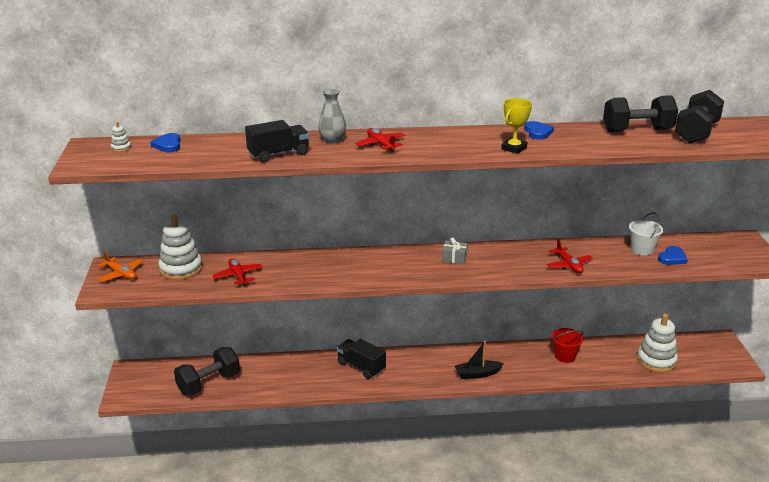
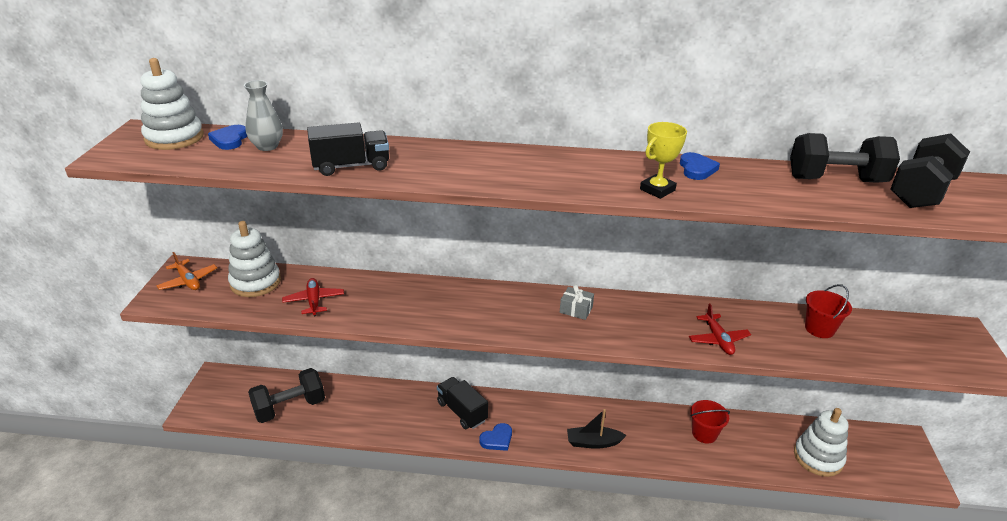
camera: 10 degrees right, 5 degrees up
(121, 148) = (174, 138): white stacking toy -> white stacking toy, size x2.36
(332, 140) = (427, 153): grey vase -> grey vase (267, 146)
(381, 145) = (484, 166): red plane -> none
(642, 250) = (819, 329): white bucket -> red bucket
(672, 258) = (858, 347): blue heart -> blue heart (497, 439)

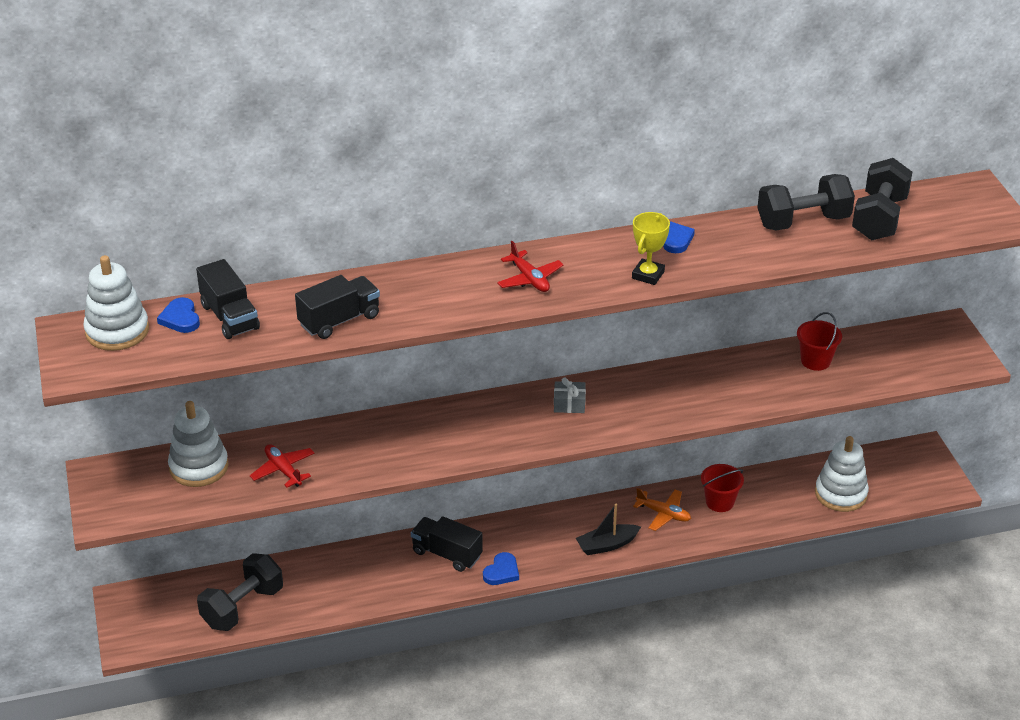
camera: 20 degrees left, 5 degrees up
(188, 281) = (118, 486): orange plane -> orange plane (663, 514)
(267, 146) = (230, 317): grey vase -> black truck
(718, 339) = (722, 399): red plane -> red plane (529, 279)

